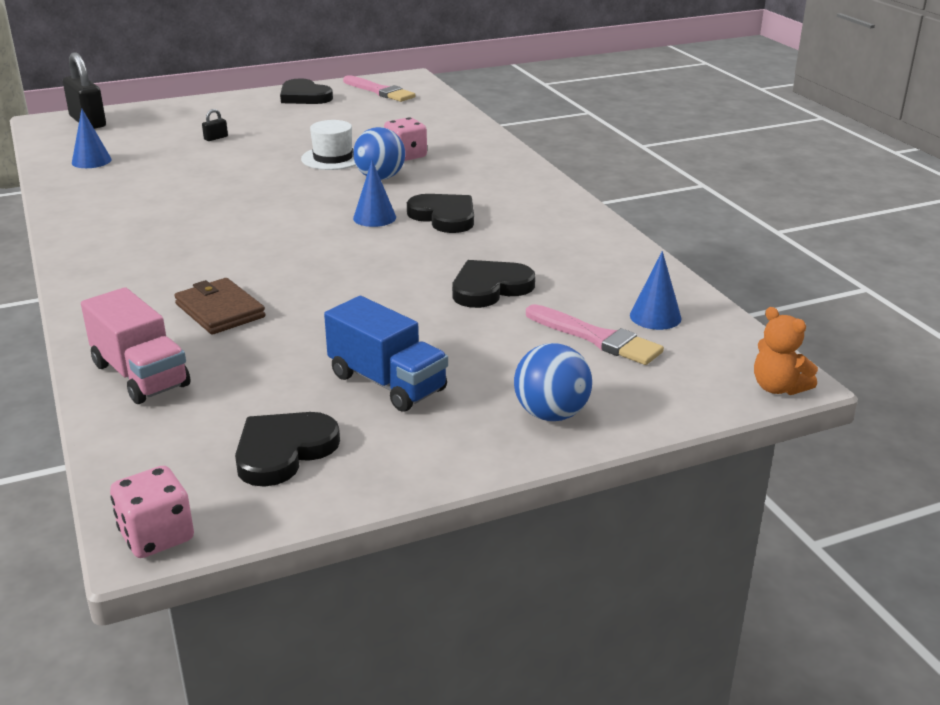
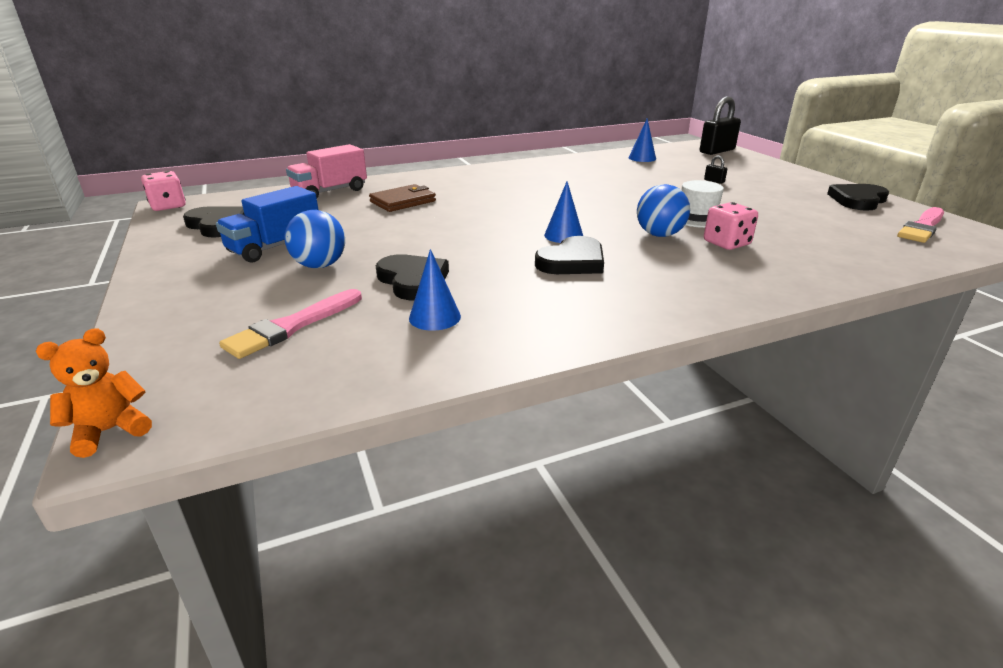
camera: 90 degrees right, 0 degrees up
(551, 414) = (182, 301): blue ball -> blue ball (320, 265)
(655, 316) = (319, 362): blue cone -> blue cone (434, 317)

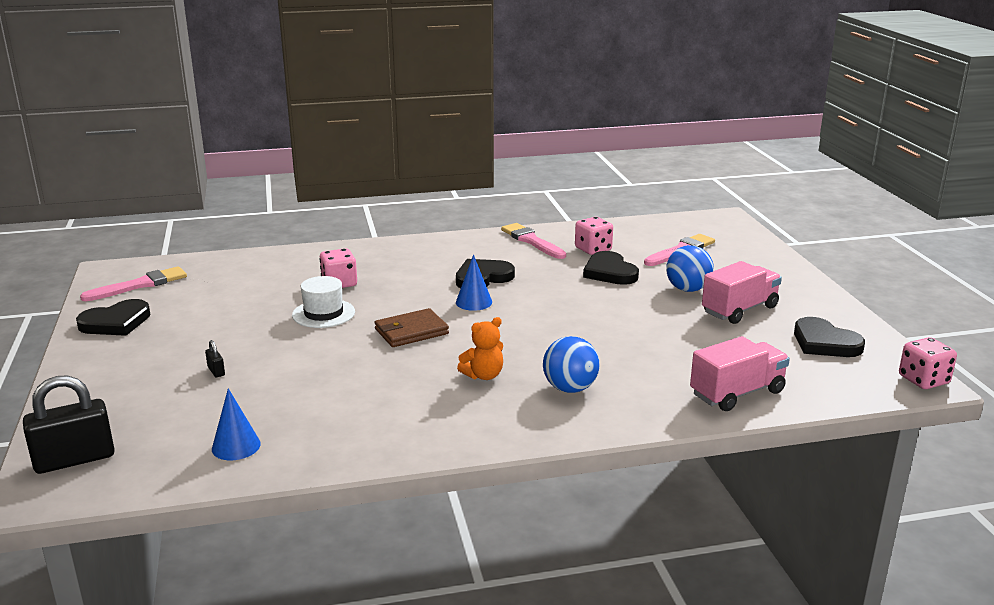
camera: 170 degrees left, 5 degrees down
(110, 431) = (734, 219): orange teddy bear -> orange teddy bear (483, 375)
(275, 247) = (739, 310): blue truck -> pink truck
(403, 201) = (634, 364): brown wallet -> brown wallet (411, 332)
(434, 317) = (593, 249): blue cone -> pink dice
(536, 325) = (531, 241): none -> pink brush
(659, 235) = (386, 296): blue ball -> blue ball (570, 388)

